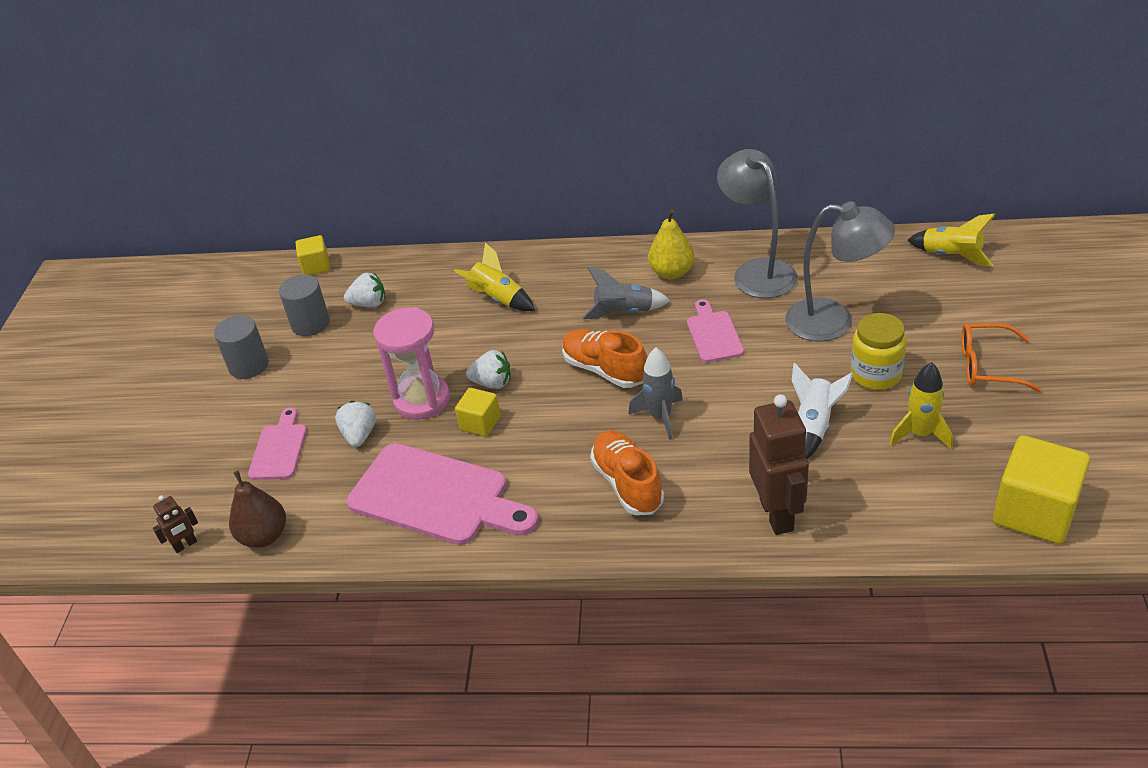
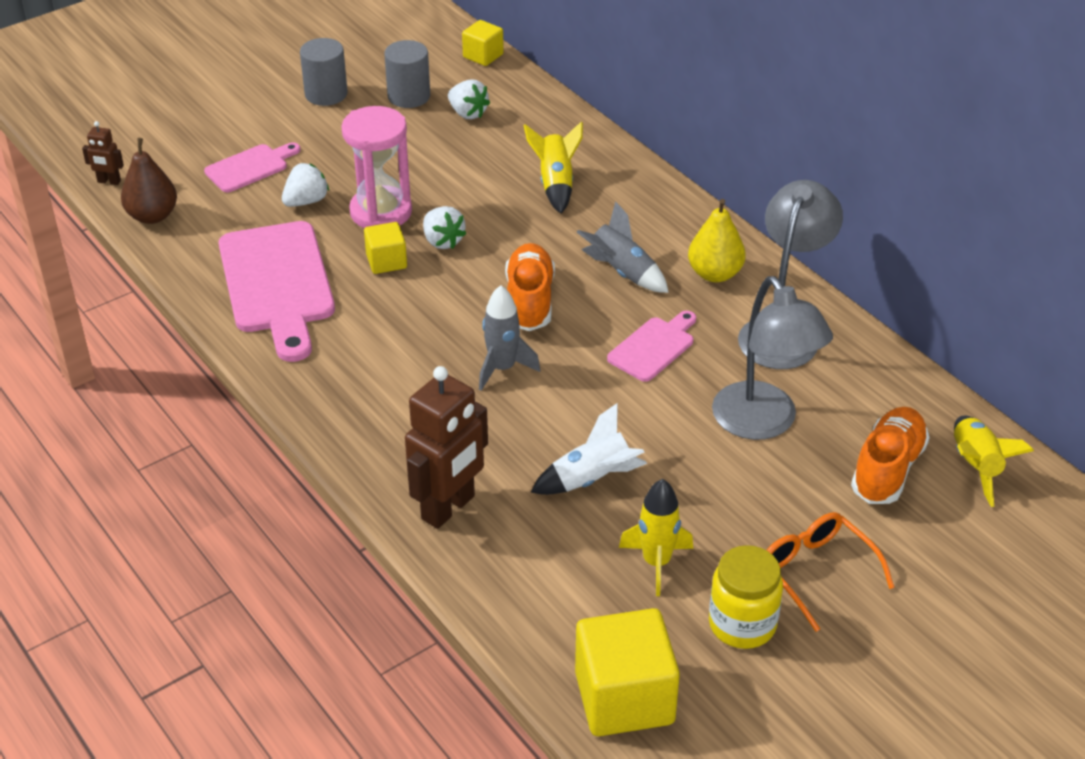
camera: 45 degrees right, 0 degrees up
(627, 483) = (398, 390): orange shoe -> orange shoe (887, 469)
(875, 375) = (713, 491): yellow jar -> yellow jar (742, 624)

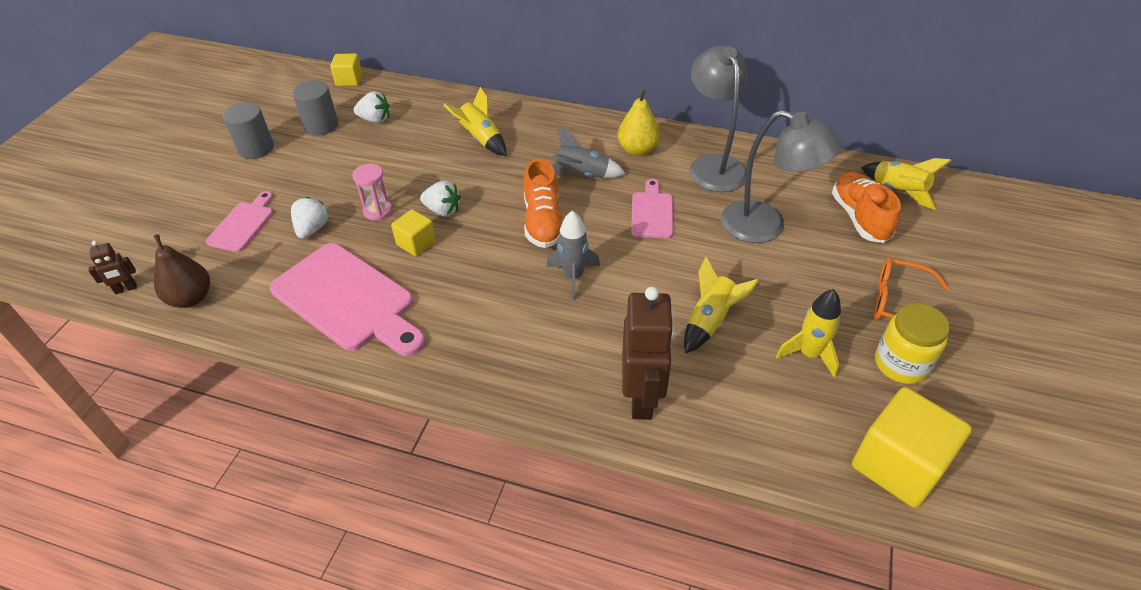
camera: 35 degrees left, 5 degrees up
(381, 212) = (378, 211): pink hourglass -> pink hourglass, size x0.56
(529, 301) = (543, 222): orange shoe -> orange shoe turned 150 degrees counterclockwise
(592, 479) = (710, 321): white rocket -> yellow rocket

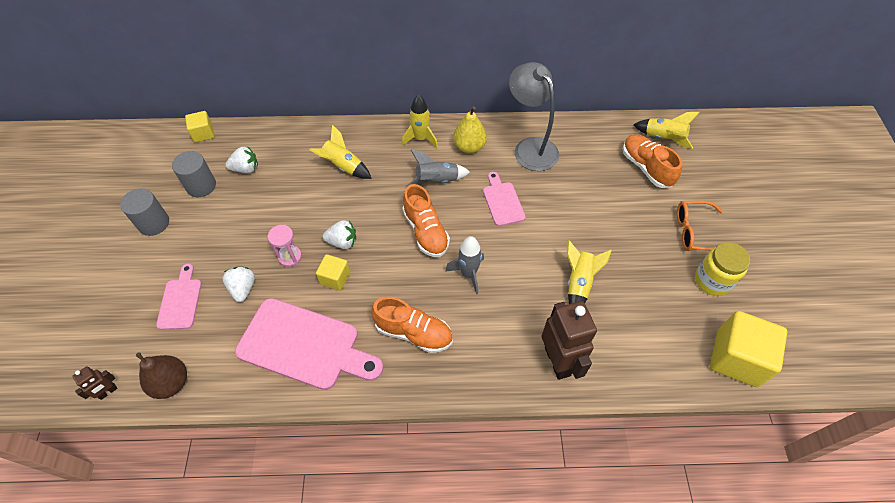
camera: 20 degrees left, 10 degrees up
(477, 320) = (413, 333): none -> orange shoe
(765, 227) = (586, 192): grey lamp -> none
(809, 354) = (653, 290): yellow rocket -> yellow rocket (421, 139)

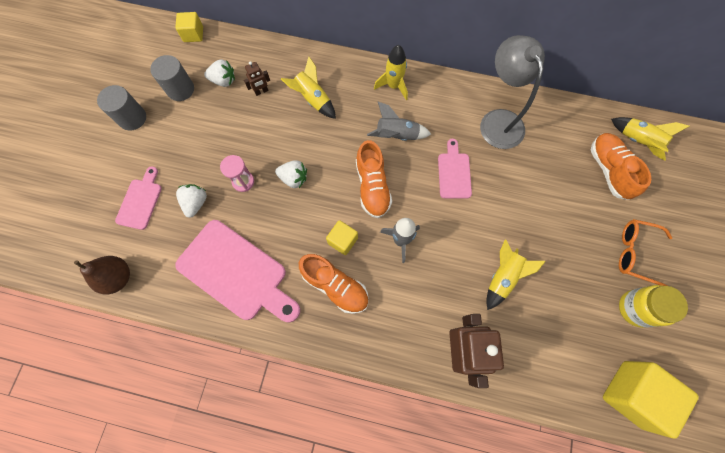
camera: 15 degrees right, 15 degrees up
(108, 392) = (66, 271): brown robot -> brown robot (261, 91)
(335, 278) = (278, 213): yellow cube -> yellow cube (342, 241)
(469, 147) = (438, 106): yellow pear -> none

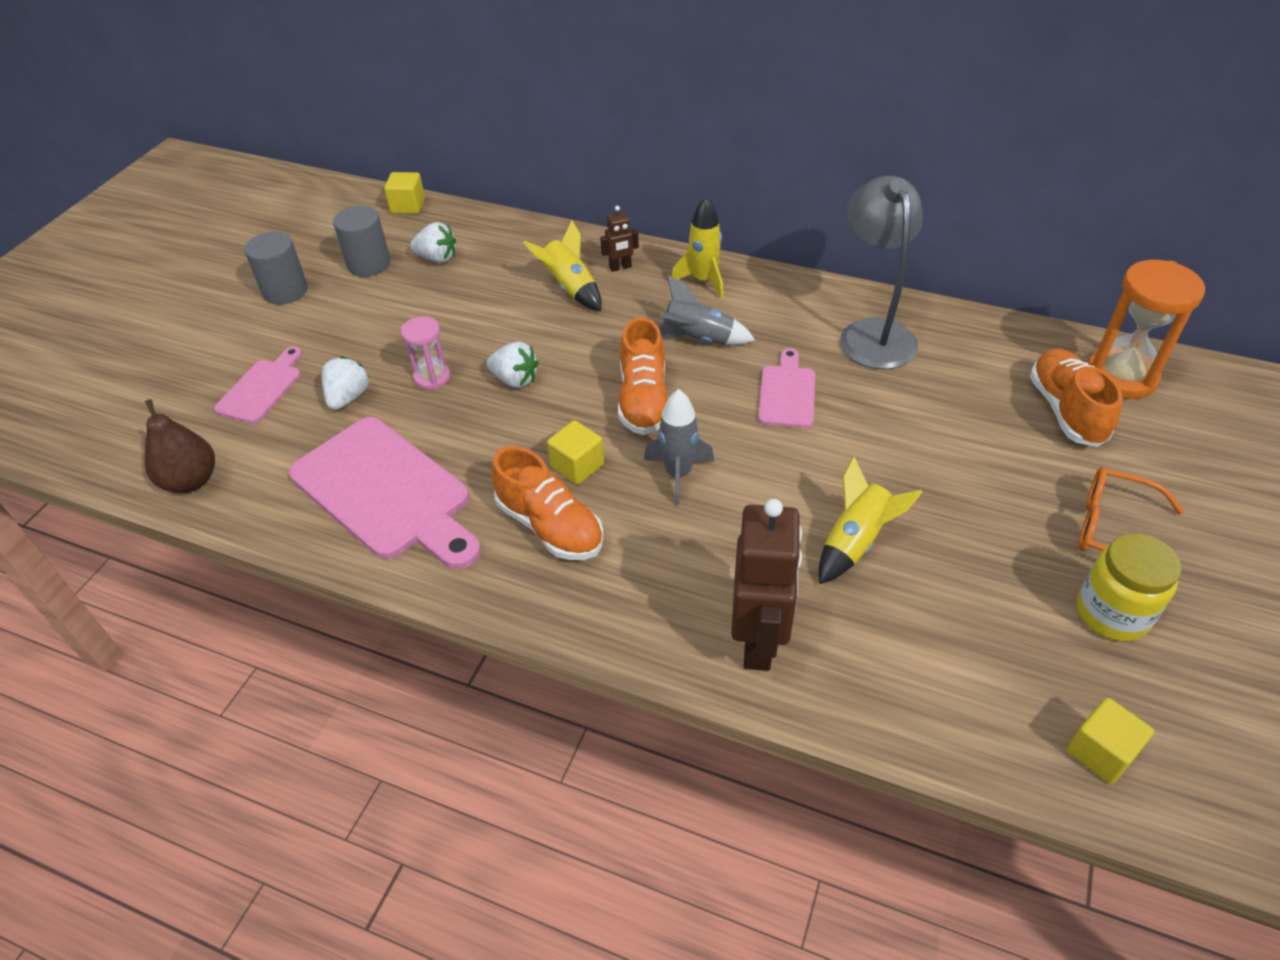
camera: 10 degrees right, 25 degrees down
(261, 91) = (492, 274): brown robot -> brown robot (620, 267)
(632, 394) = (1100, 752): yellow cube -> yellow cube, size x0.53
(637, 141) = (1120, 376): yellow rocket -> orange hourglass

